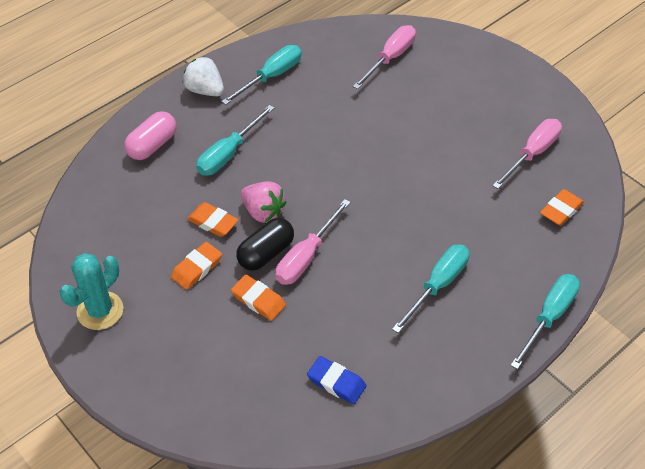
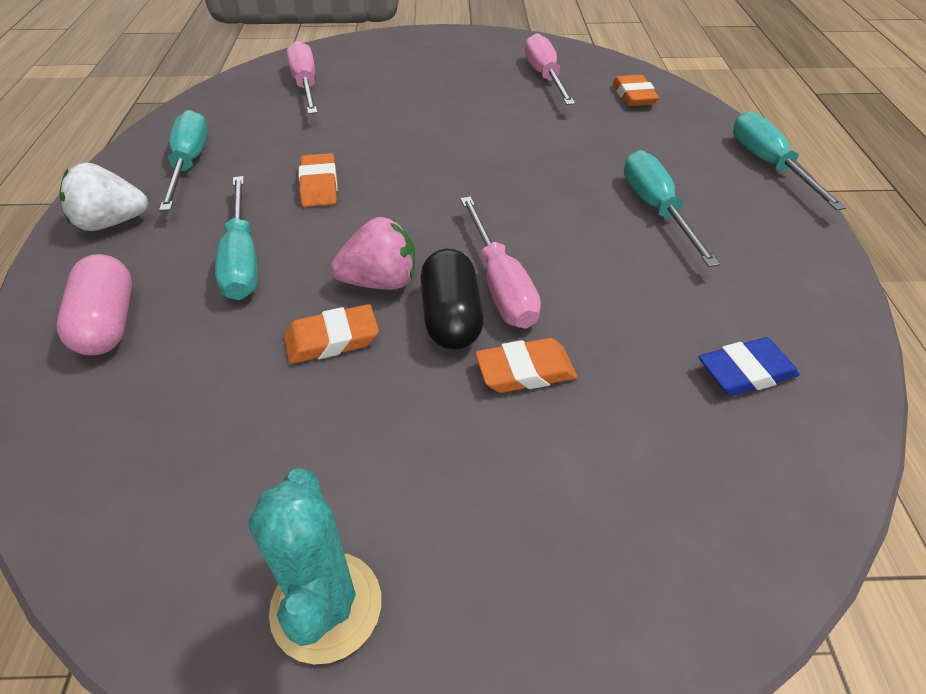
camera: 50 degrees left, 5 degrees down
(197, 268) = (391, 406): orange eraser -> orange eraser (319, 185)

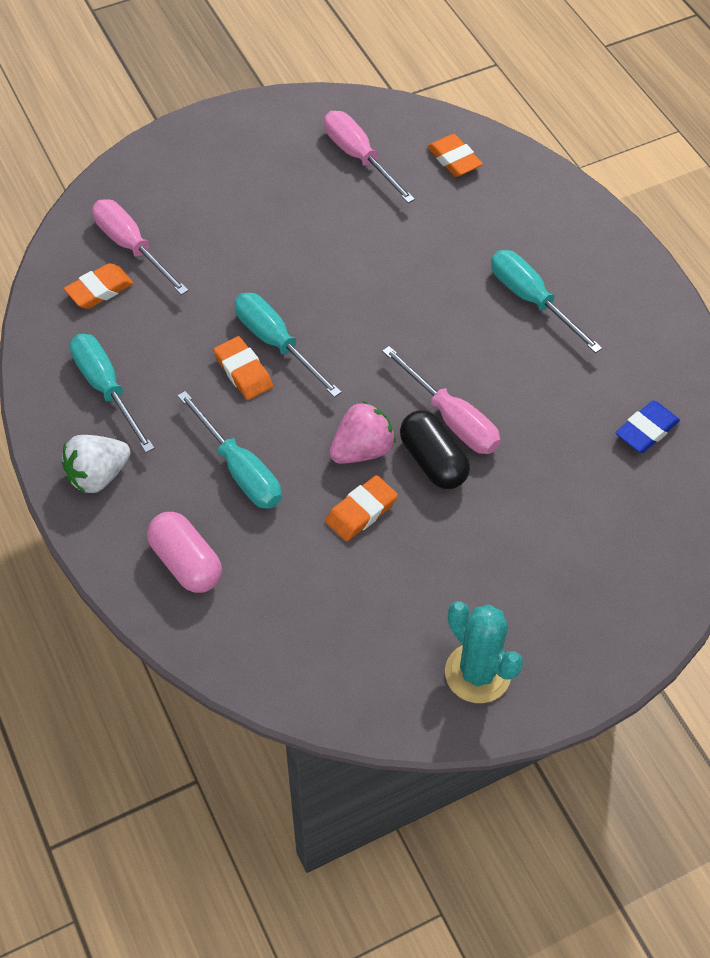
camera: 25 degrees left, 10 degrees up
(525, 371) = (507, 484): orange eraser -> orange eraser (99, 290)
(768, 164) = (600, 216): turquoise screwdriver -> turquoise screwdriver (276, 343)

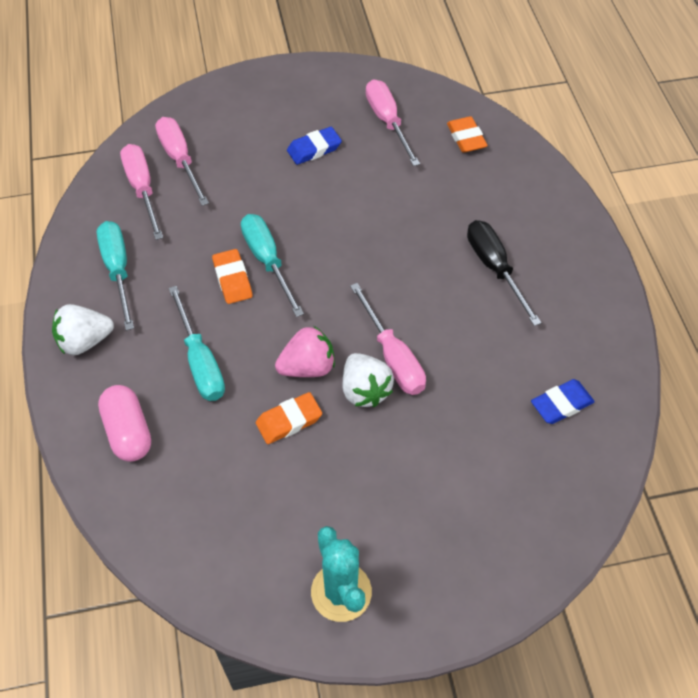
camera: 15 degrees right, 0 degrees up
(99, 290) = (142, 189): orange eraser -> pink screwdriver
(285, 205) = (314, 149): none -> blue eraser
(433, 461) = (365, 390): black capsule -> white strawberry
(531, 300) = (494, 268): turquoise screwdriver -> black screwdriver

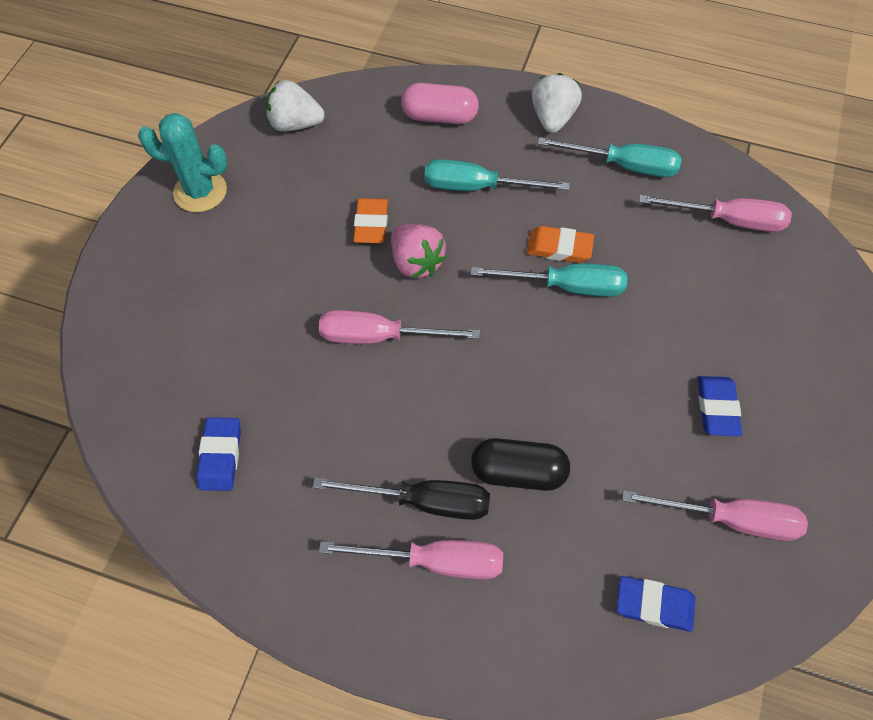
camera: 120 degrees right, 5 degrees up
(180, 160) = (760, 268): pink screwdriver -> pink screwdriver (435, 561)
(307, 367) = (416, 262): pink strawberry -> pink strawberry turned 45 degrees counterclockwise
(365, 390) = (360, 295): white strawberry -> white strawberry (295, 124)
(435, 229) = (518, 472): none -> black capsule
(466, 138) = (654, 605): orange eraser -> blue eraser

